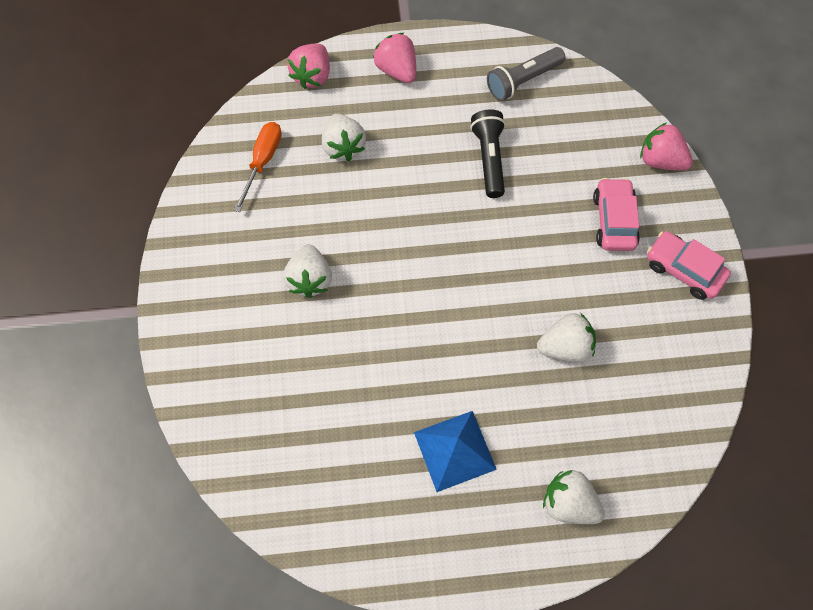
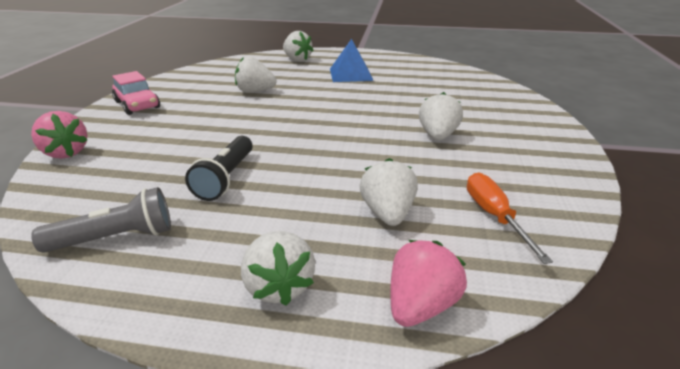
camera: 165 degrees left, 35 degrees down
(262, 162) = (494, 216): orange screwdriver -> orange screwdriver turned 135 degrees clockwise
(397, 70) = (279, 286): pink strawberry -> white strawberry
(614, 220) = (156, 129): pink car -> none

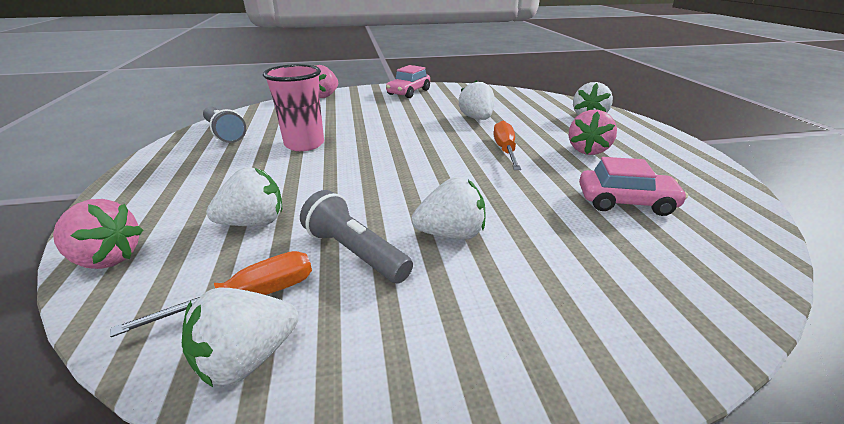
camera: 70 degrees right, 0 degrees up
(226, 178) = (304, 144): black flashlight -> pink cup
(279, 286) = (157, 192): white strawberry -> white strawberry (247, 358)
(329, 96) = (505, 150): none -> orange screwdriver
(351, 74) = (587, 150): blue pyramid -> pink strawberry
(422, 84) = (625, 202): none -> pink car
(449, 171) = (355, 252): none -> grey flashlight

